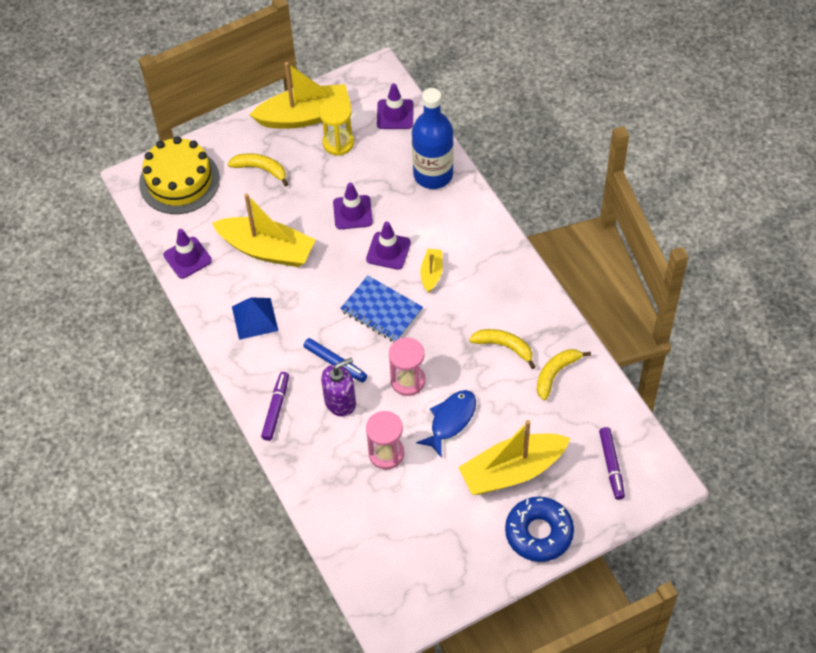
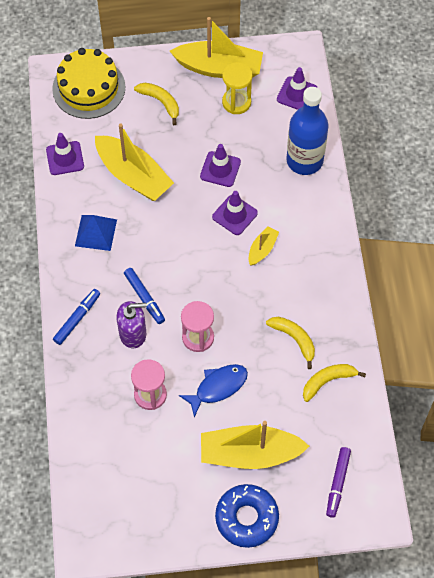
camera: 20 degrees right, 5 degrees up
(276, 409) = (77, 319): purple marker -> blue marker
(381, 310) = (204, 266): blue notebook -> none

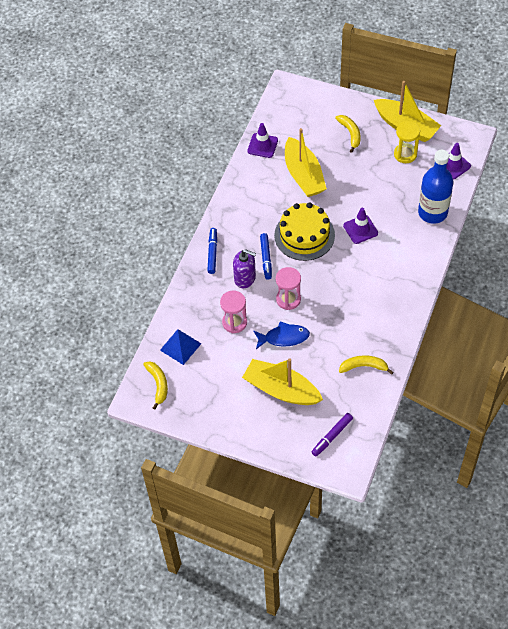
camera: 30 degrees right, 5 degrees down
(77, 319) = (212, 253): blue marker -> blue marker turned 60 degrees counterclockwise
(89, 88) = (305, 105): yellow cake -> yellow cake (304, 235)
(95, 232) = (256, 202): blue pyramid -> blue pyramid (180, 346)
(220, 169) = (367, 195): purple traffic cone -> none
(246, 518) = (255, 430): blue donut -> none
(262, 249) = (367, 260): yellow boat -> none
(294, 339) = (356, 329): yellow banana -> yellow banana (158, 384)

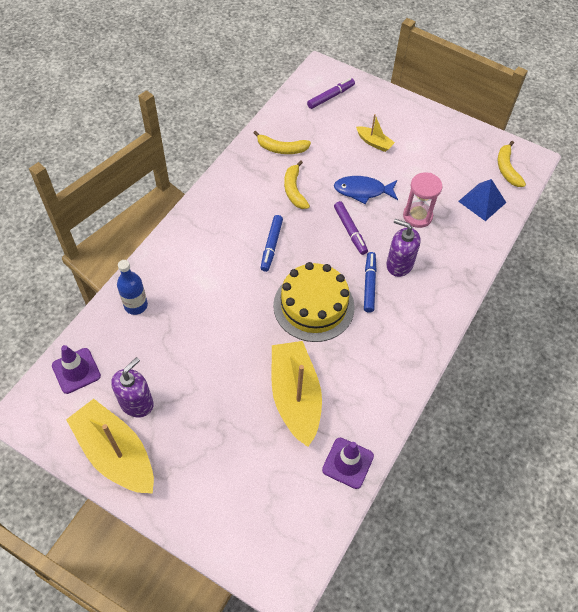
camera: 175 degrees left, 0 degrees up
(212, 253) = (438, 304): blue marker -> blue marker (271, 245)
(281, 390) = (374, 143): yellow boat -> yellow boat, size x0.48
(288, 299) = (350, 230): pink hourglass -> purple marker
(350, 134) = (206, 457): yellow banana -> yellow banana (294, 190)
(360, 229) = (238, 300): purple traffic cone -> none
(405, 154) = (136, 403): yellow hourglass -> purple soap dispenser
(432, 212) = (136, 305): blue bottle -> blue bottle, size x0.58

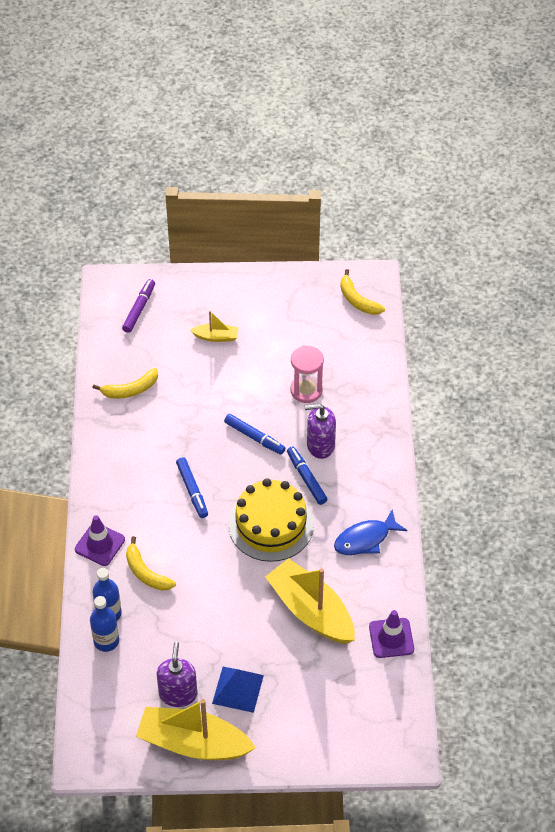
camera: 30 degrees left, 5 degrees down
(76, 371) = (101, 699): purple traffic cone -> purple traffic cone (100, 544)
(117, 326) = (106, 641): none -> blue bottle
(294, 190) = (173, 425): yellow banana -> yellow banana (146, 572)
(350, 230) = (254, 437): purple marker -> blue marker
(362, 191) = (239, 392): blue fish -> blue fish (365, 539)
(482, 202) = (355, 345): blue pyramid -> blue pyramid (238, 689)

